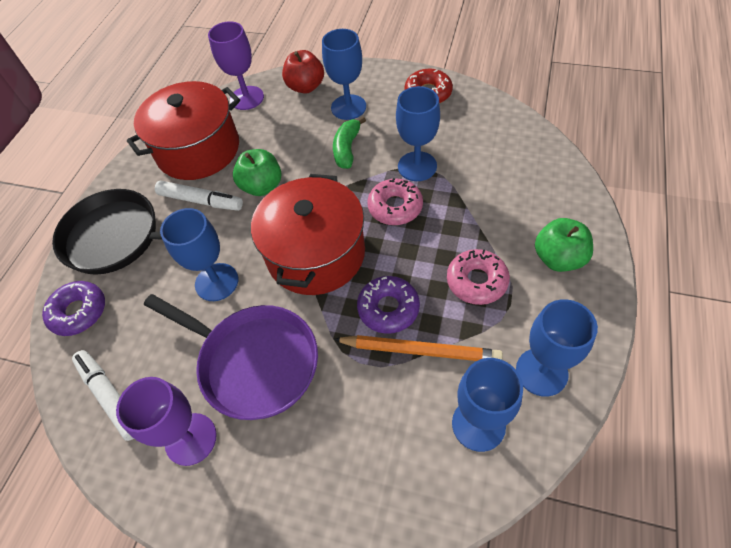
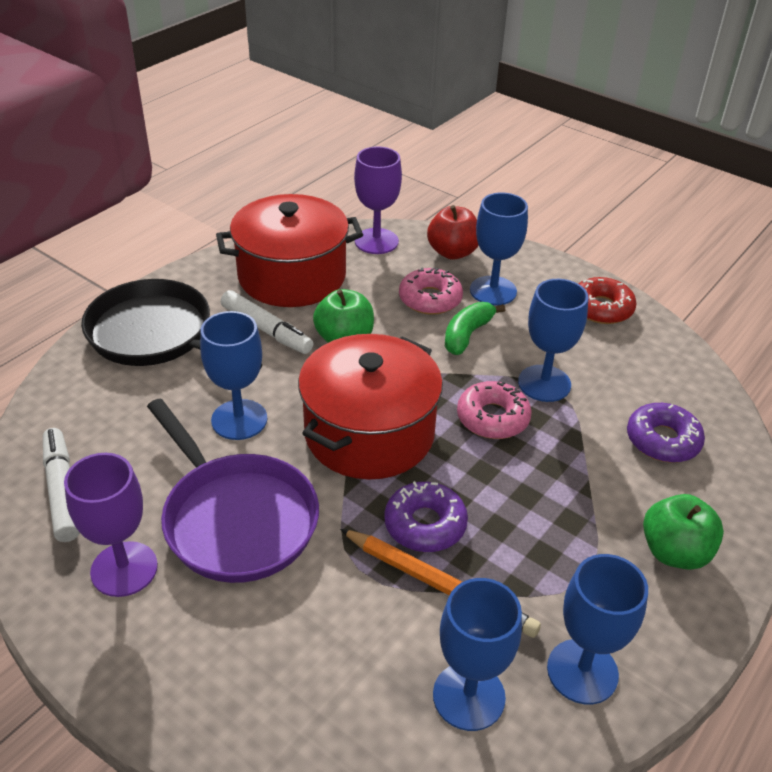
camera: 15 degrees right, 15 degrees down
(79, 312) = (74, 393): purple donut -> purple donut (662, 440)
(476, 281) = (552, 537): pink donut -> pink donut (430, 299)

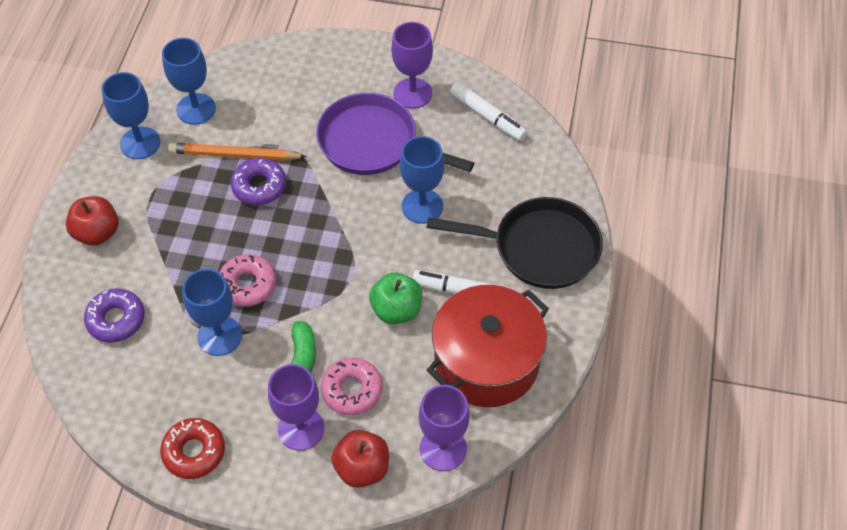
camera: 155 degrees right, 15 degrees up
(369, 433) = (328, 234): red pot -> none
(493, 291) = (301, 428): blue goblet -> purple goblet
(674, 552) = (97, 233): green apple -> red apple

